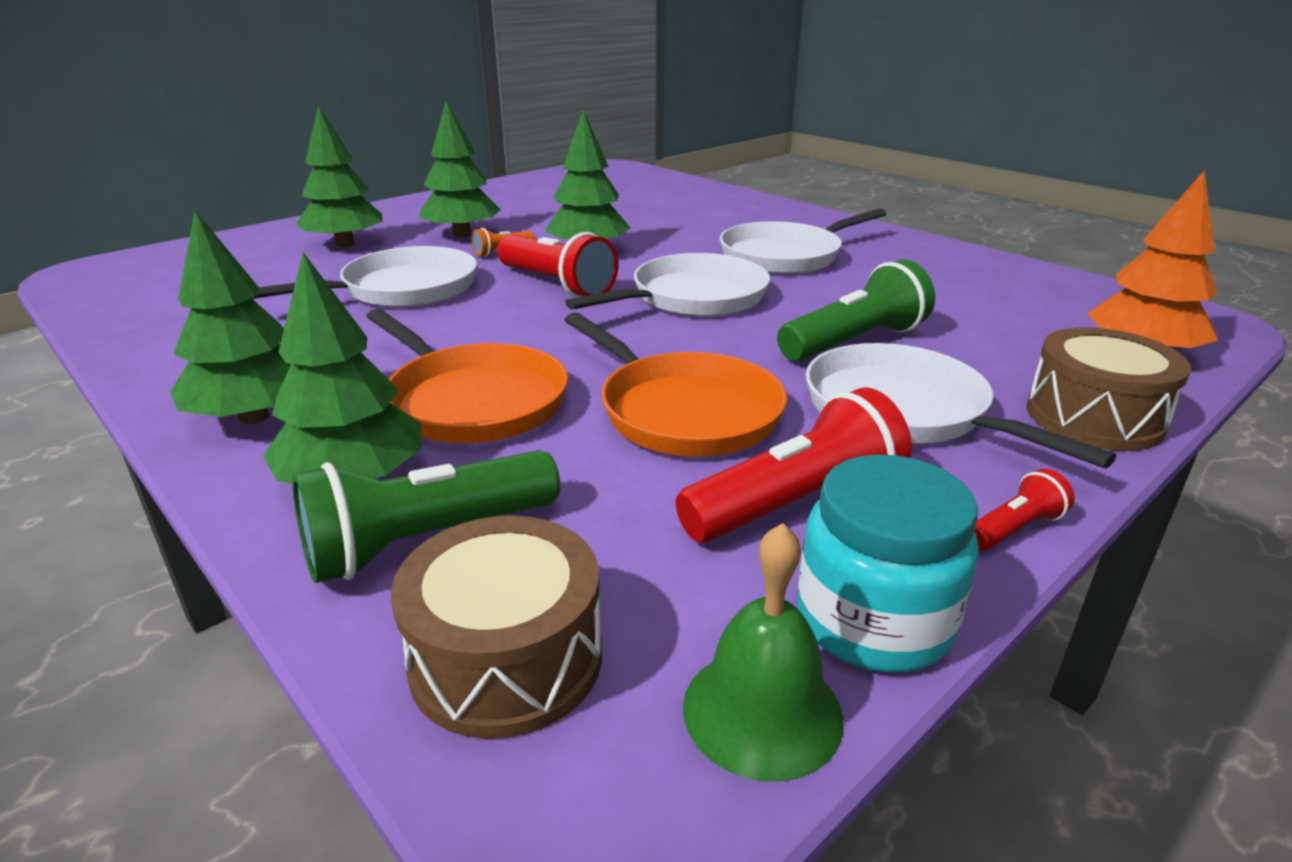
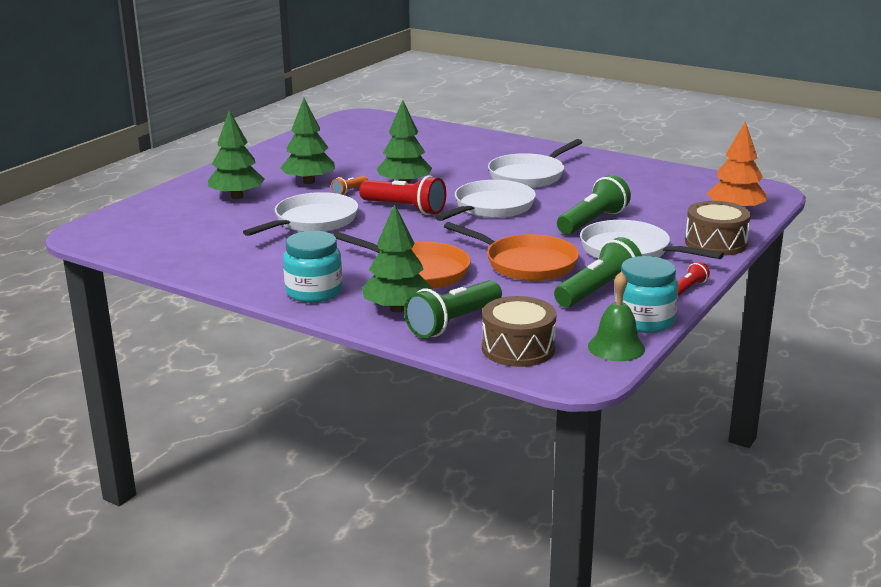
camera: 15 degrees left, 5 degrees down
(254, 417) = (314, 292): green tree -> turquoise jar
(795, 503) = (598, 291): red flashlight -> green flashlight

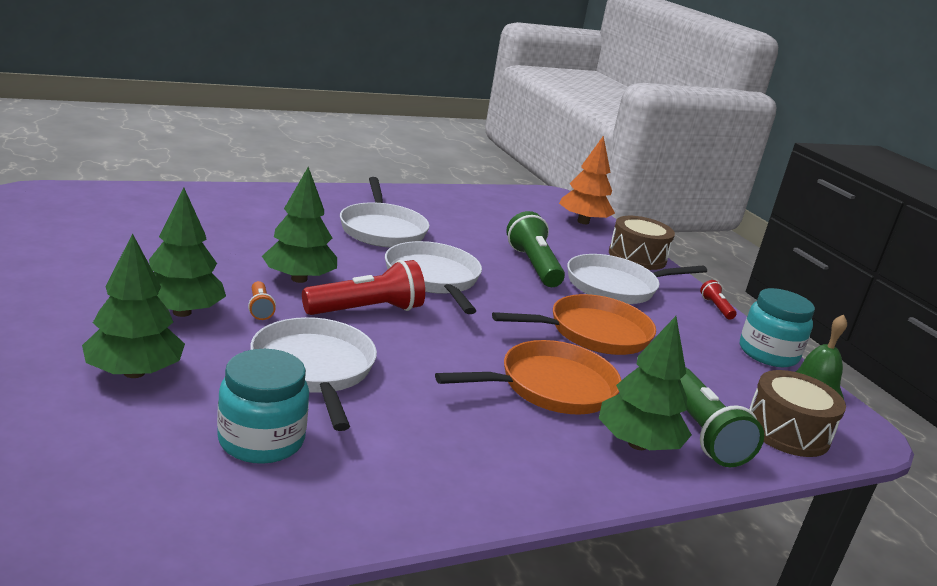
camera: 60 degrees left, 0 degrees up
(314, 292) = (536, 470): turquoise jar -> turquoise jar (261, 440)
(598, 291) = (689, 338): green flashlight -> none

